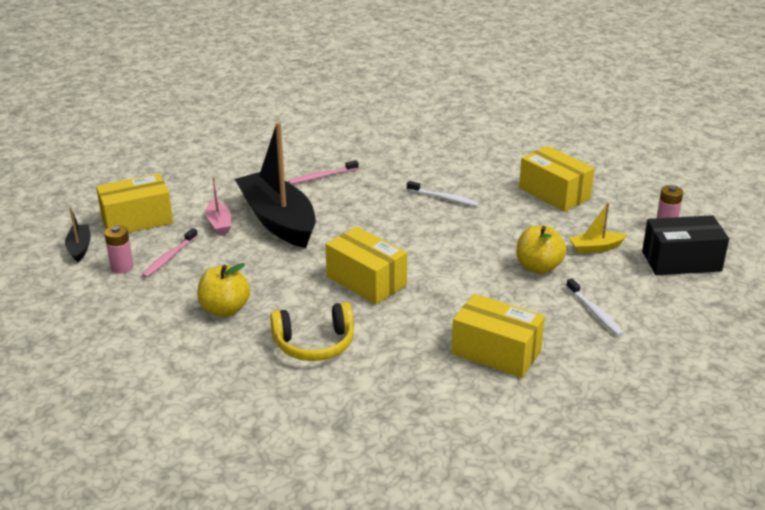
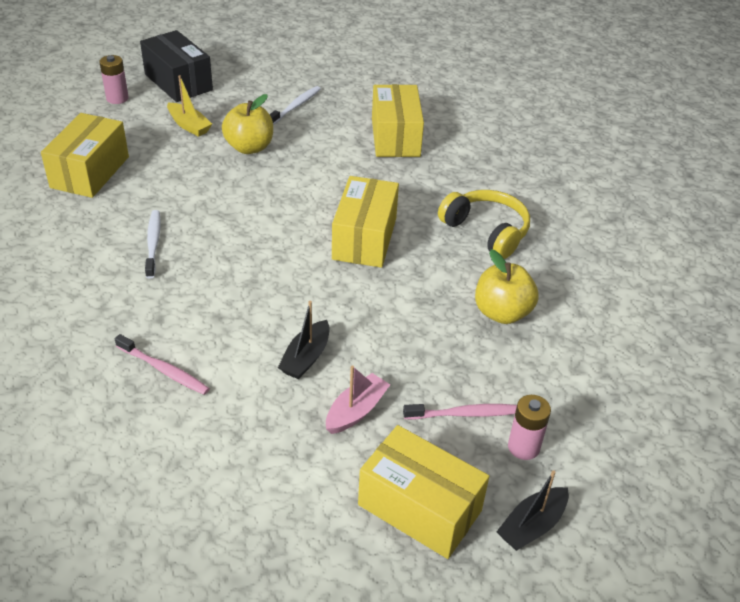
camera: 125 degrees left, 10 degrees up
(278, 221) = (306, 357): black boat -> black boat, size x0.43

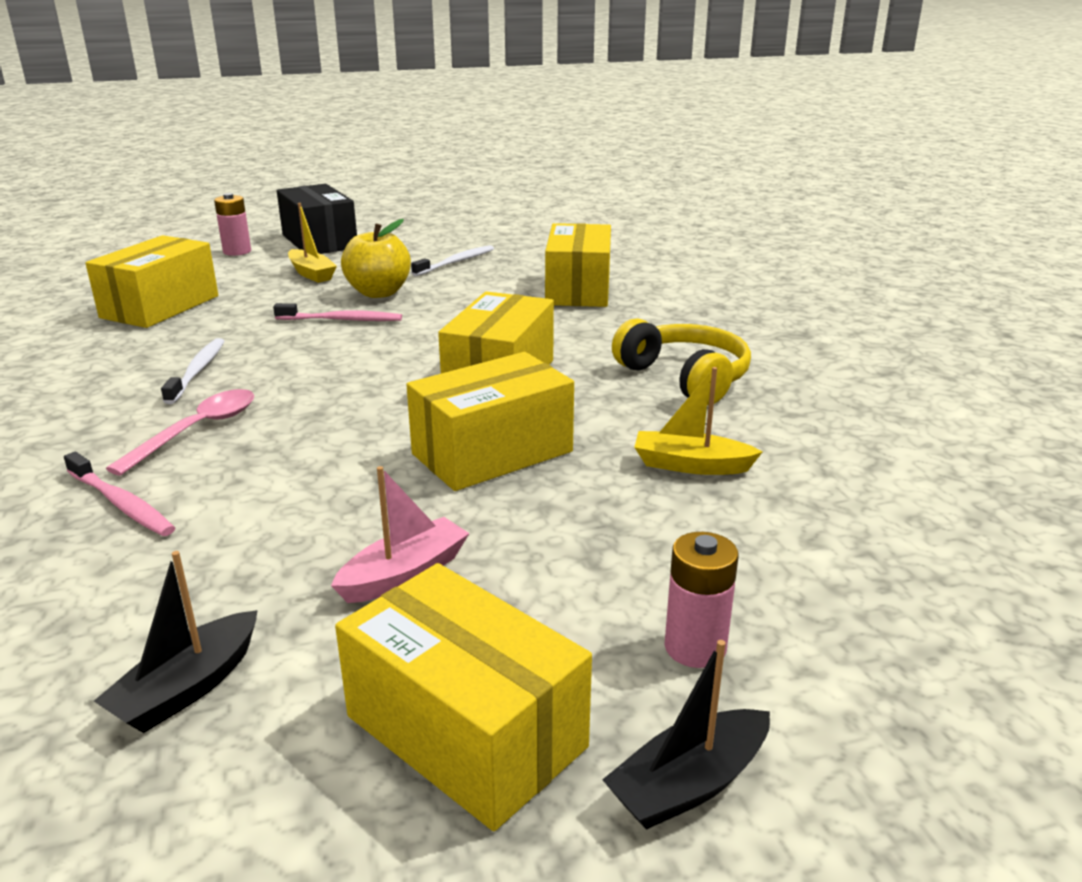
camera: 10 degrees right, 15 degrees down
(181, 303) = (197, 431): none -> pink spoon
(306, 357) = (352, 501): black boat -> black boat (188, 687)
(379, 310) = (492, 452): none -> yellow box
(464, 414) = (595, 591): pink toothbrush -> pink toothbrush (341, 320)
(502, 313) = (691, 465): yellow apple -> yellow boat

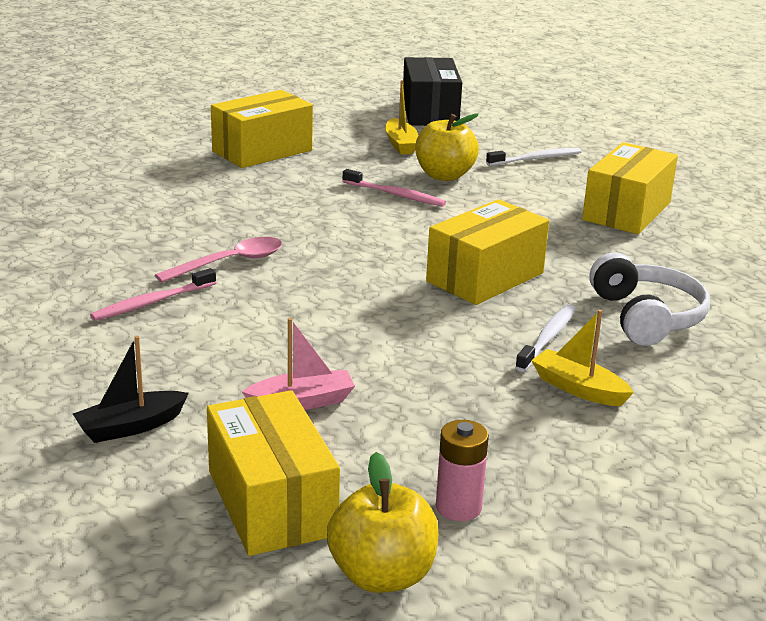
camera: 25 degrees right, 0 degrees up
(121, 503) = (152, 302): pink toothbrush -> pink toothbrush turned 75 degrees clockwise
(197, 371) = (257, 215): white toothbrush -> white toothbrush (547, 338)
(237, 251) = (353, 109): pink battery -> none
(492, 452) = (429, 336): yellow box -> none
(685, 378) = (646, 317): yellow headphones -> white headphones
(689, 784) = (382, 575): black boat -> yellow apple

